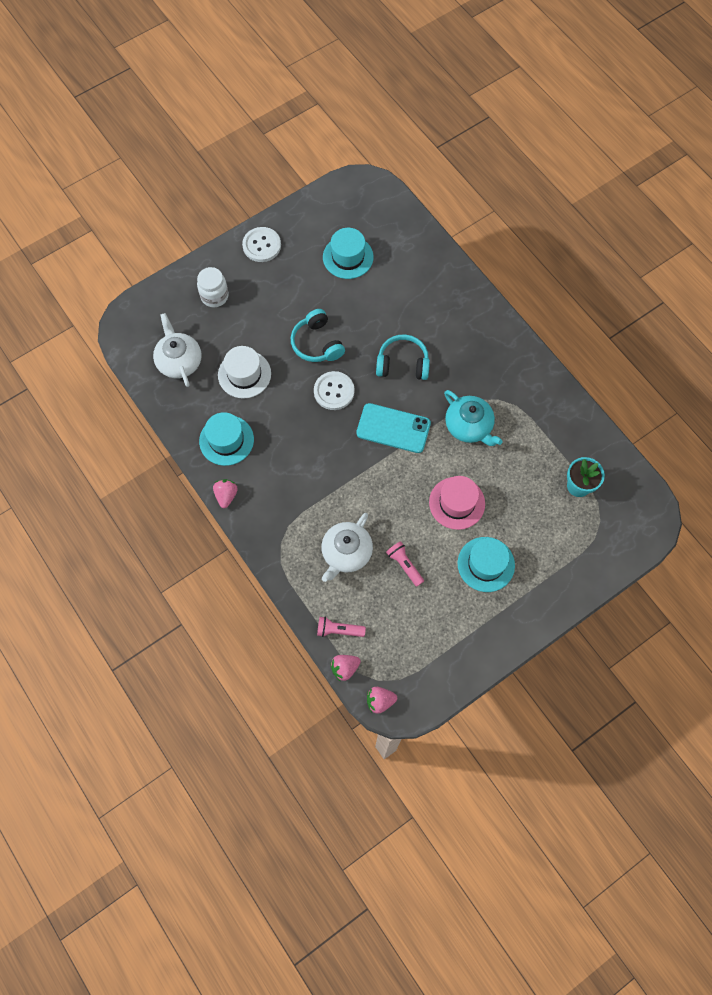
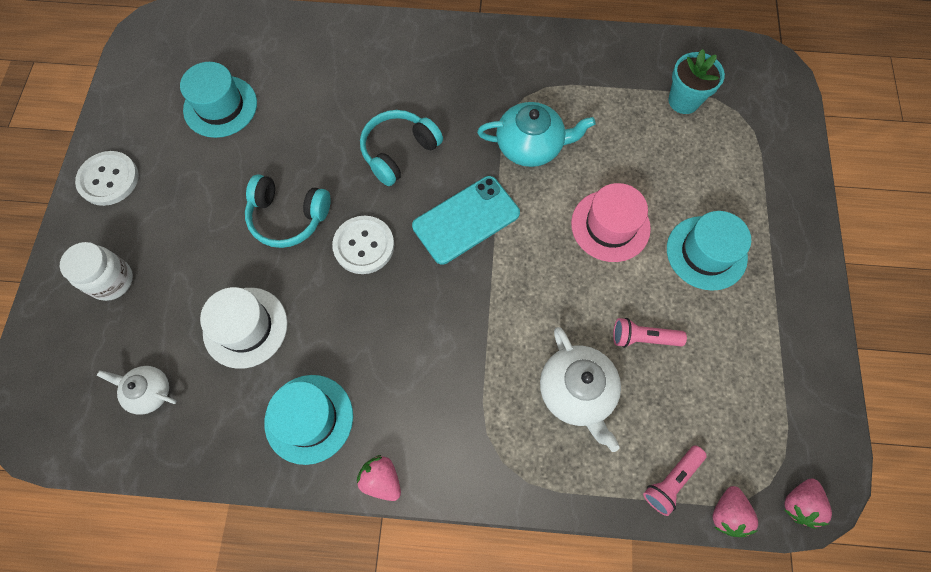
camera: 50 degrees left, 0 degrees up
(179, 361) = (149, 392): white teapot -> white teapot, size x0.61

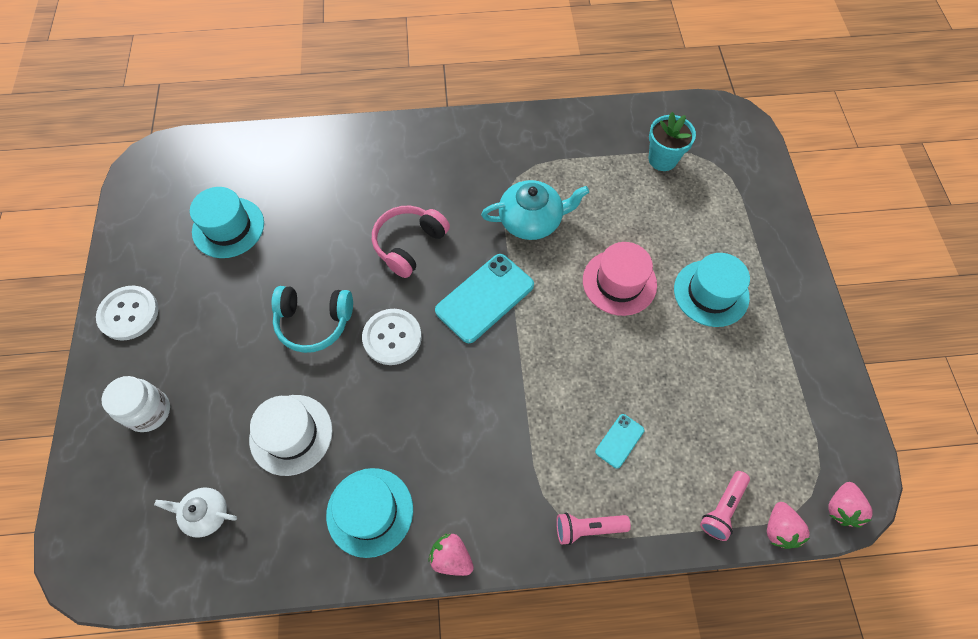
camera: 10 degrees left, 5 degrees down
(399, 152) = (409, 244): turquoise headphones -> pink headphones
(577, 392) = (619, 441): white teapot -> turquoise phone
(643, 338) = (670, 380): pink flashlight -> pink flashlight (587, 528)

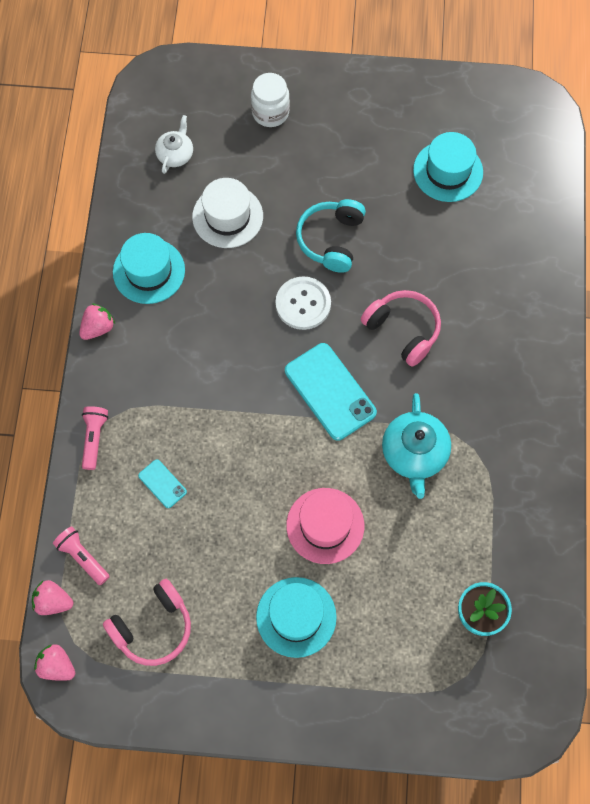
camera: 100 degrees right, 5 degrees up
(129, 314) = (366, 94): white button -> none
(767, 418) = (153, 627): none -> pink headphones

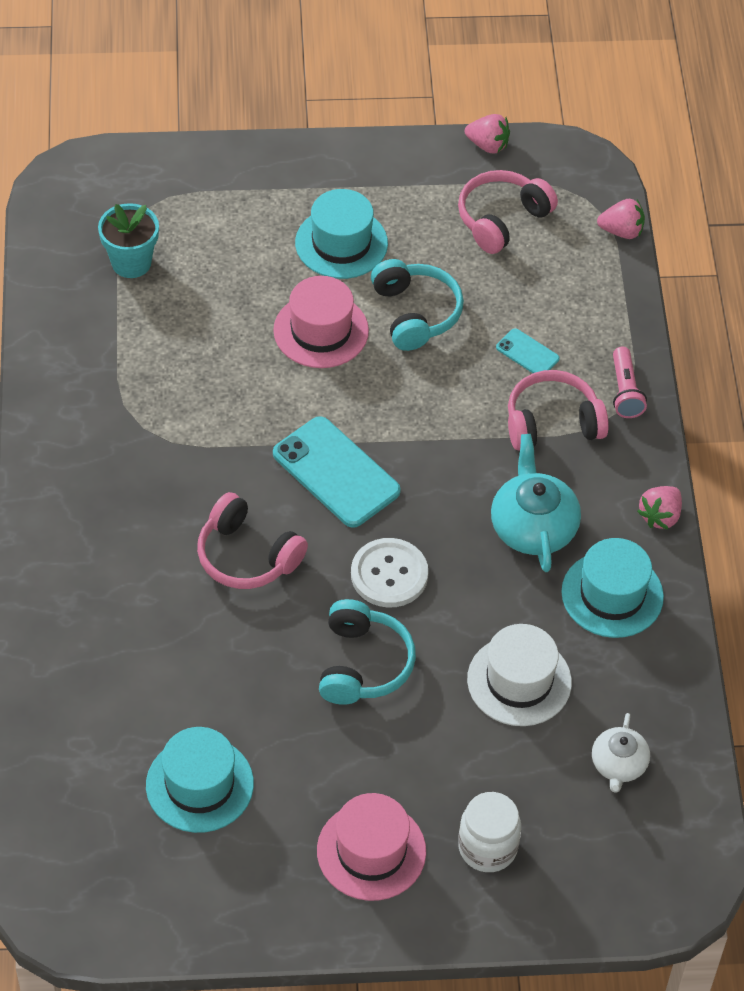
camera: 170 degrees right, 15 degrees down
(57, 666) = (598, 178): pink strawberry -> pink strawberry (488, 145)
(82, 557) = (601, 274): pink flashlight -> none
(157, 416) = (552, 423): none -> pink headphones
(245, 534) = (415, 313): none -> turquoise headphones
(343, 118) = (371, 851): none -> pink hat
(414, 453) = (218, 415): turquoise teapot -> turquoise teapot (533, 526)

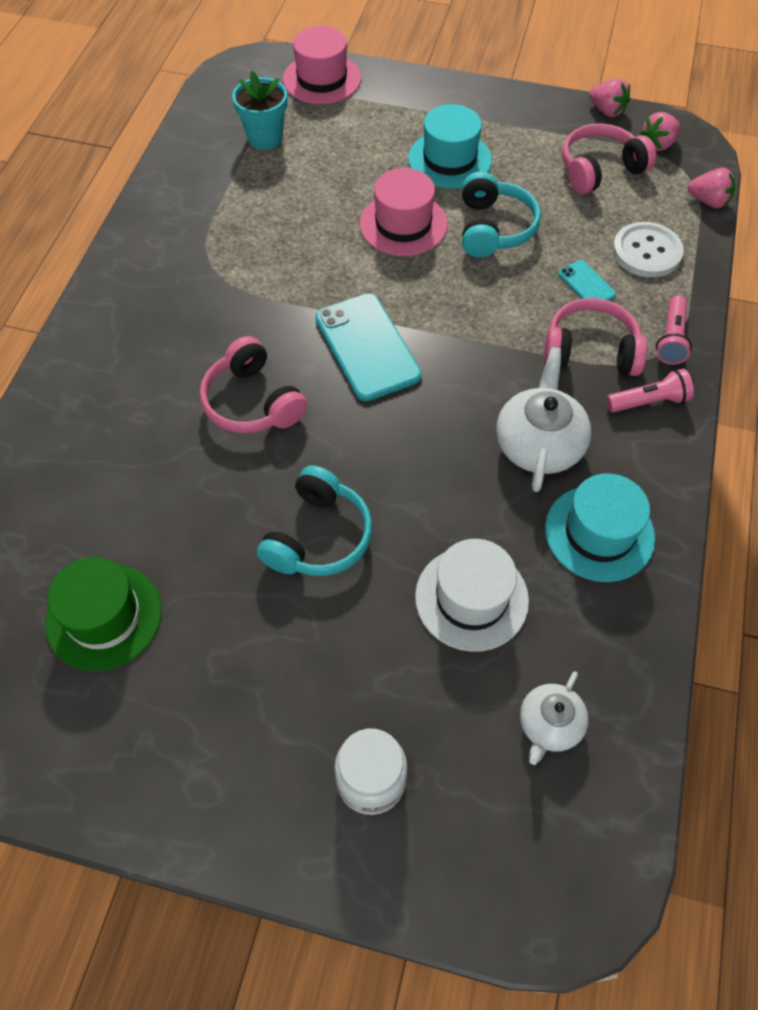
camera: 20 degrees right, 5 degrees up
(199, 784) = (104, 616): turquoise hat -> green hat
(371, 851) = (244, 745): pink hat -> pink hat (322, 79)
(389, 574) = (379, 454): white button -> white button (646, 252)
(533, 526) = (539, 443): turquoise teapot -> white teapot
(621, 460) = (649, 401): none -> pink flashlight
(660, 516) = (673, 466): pink strawberry -> pink strawberry (658, 144)

